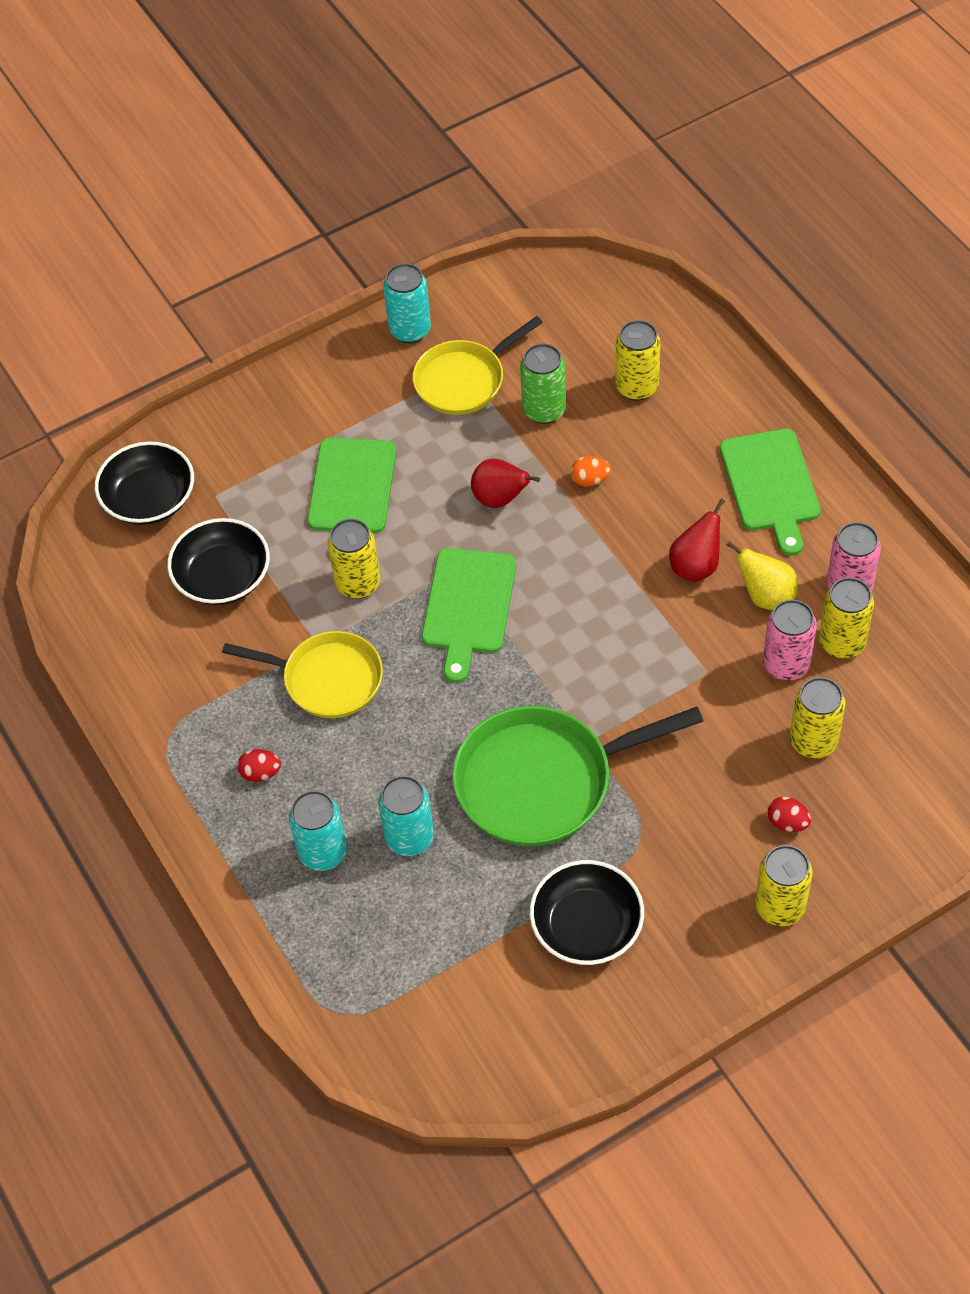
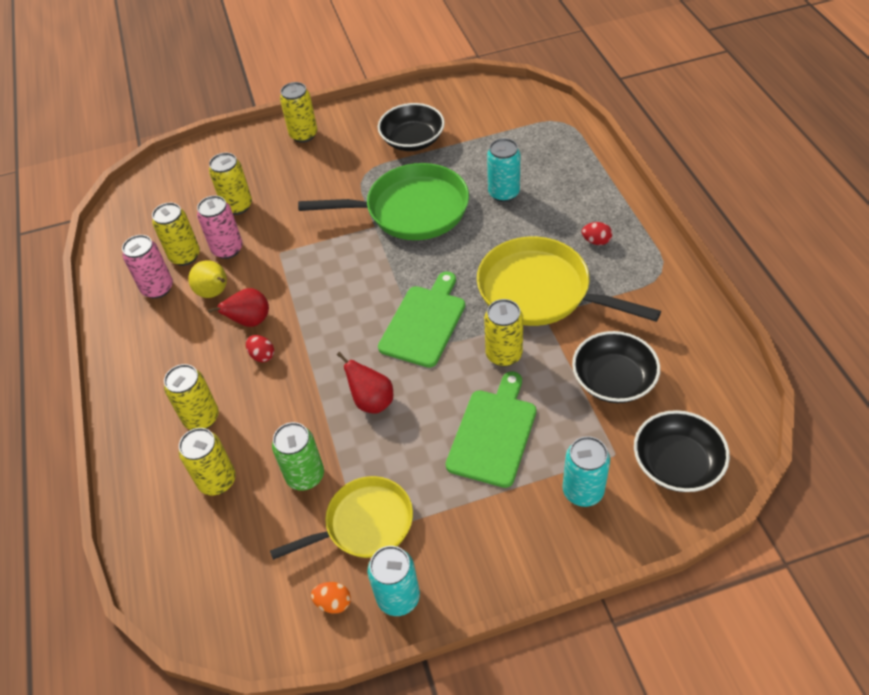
camera: 165 degrees left, 5 degrees down
(323, 852) = (560, 193): turquoise can -> turquoise can (583, 491)
(327, 679) = (540, 291): yellow pan -> yellow pan, size x1.52
(590, 480) = (295, 403): orange egg -> orange egg (333, 603)
(691, 443) = (201, 418): none -> yellow can
(771, 485) = (163, 370): green cutting board -> none
(787, 822) = (277, 169): red egg -> red egg (262, 355)

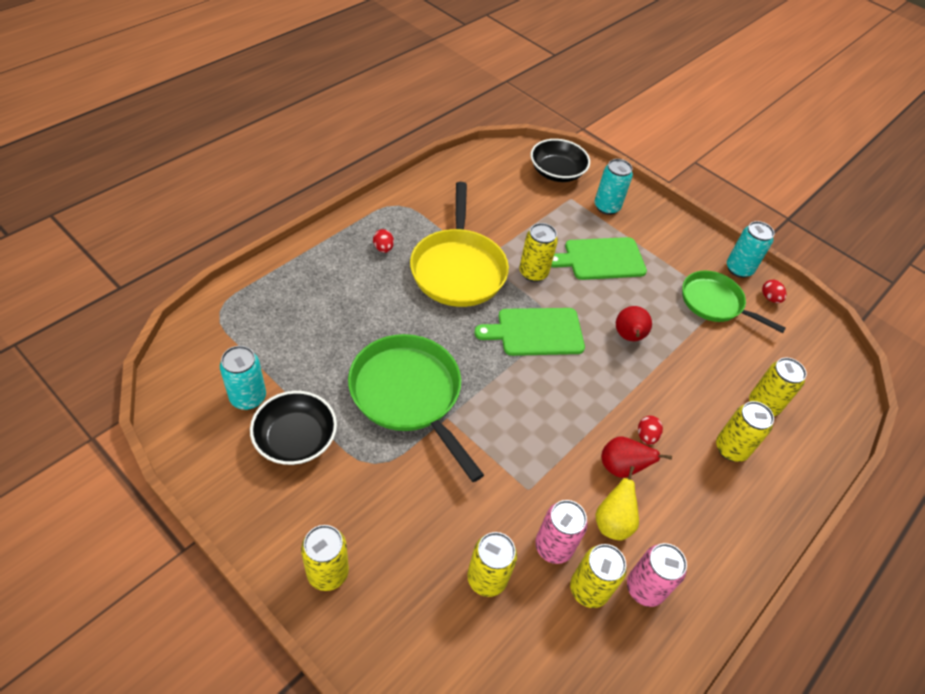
camera: 130 degrees left, 0 degrees up
(305, 476) = (713, 351): green can -> none
(333, 603) = (770, 298): orange egg -> red egg
(364, 524) = (715, 303): yellow pan -> green pan
(503, 193) = (350, 327): turquoise can -> turquoise can (248, 397)
(613, 380) = (515, 210): black bowl -> none

